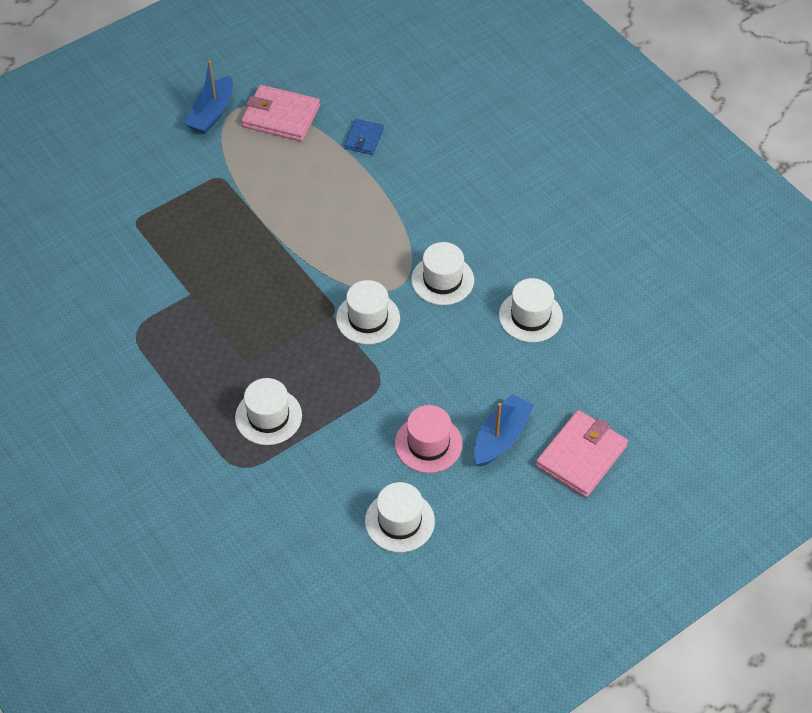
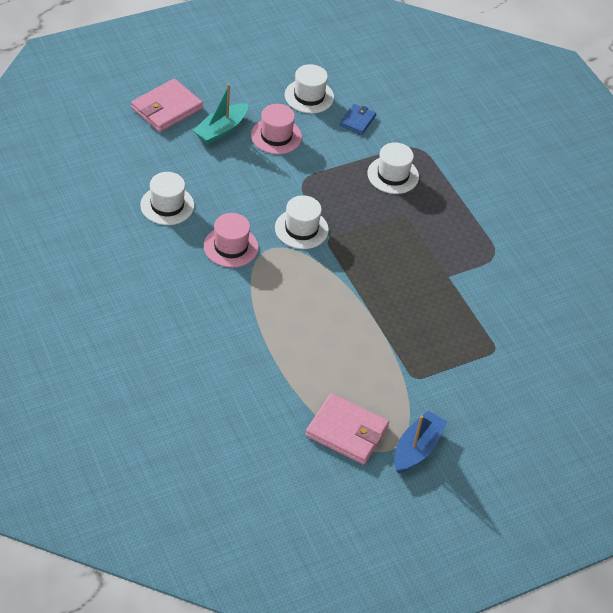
camera: 175 degrees left, 5 degrees down
(364, 139) = (268, 391): blue wallet -> blue wallet (357, 121)
(442, 280) = (231, 247): white hat -> pink hat
(501, 437) = (221, 130): blue boat -> turquoise boat

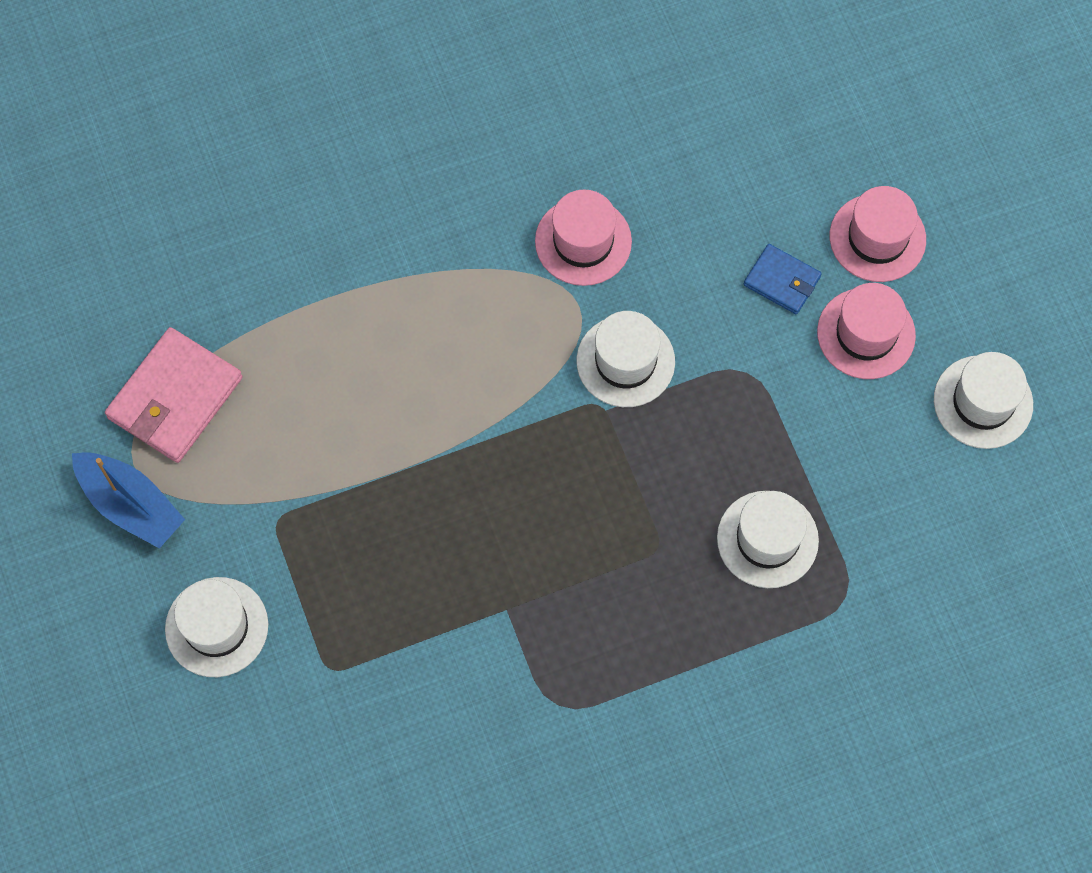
camera: 100 degrees right, 20 degrees up
(167, 108) = (930, 147): pink wallet -> none
(167, 205) = (682, 143): white hat -> white hat (216, 627)
(221, 130) = (877, 238): turquoise boat -> pink hat
(357, 121) = (917, 488): blue wallet -> blue wallet (782, 281)

